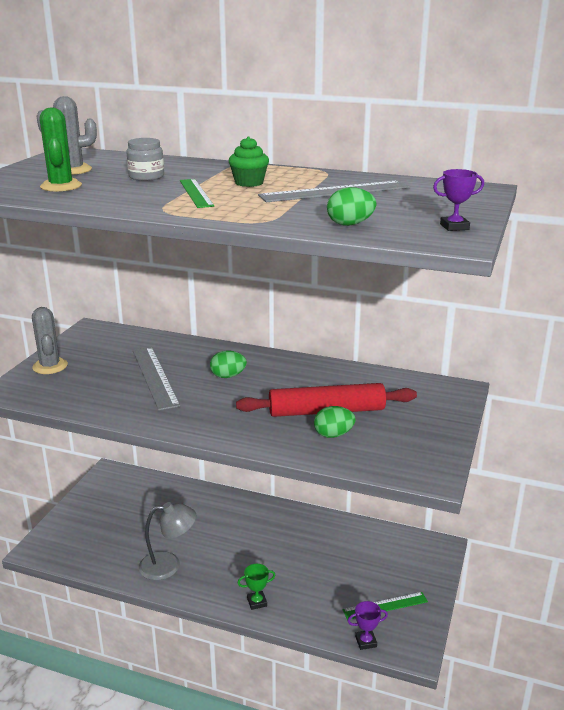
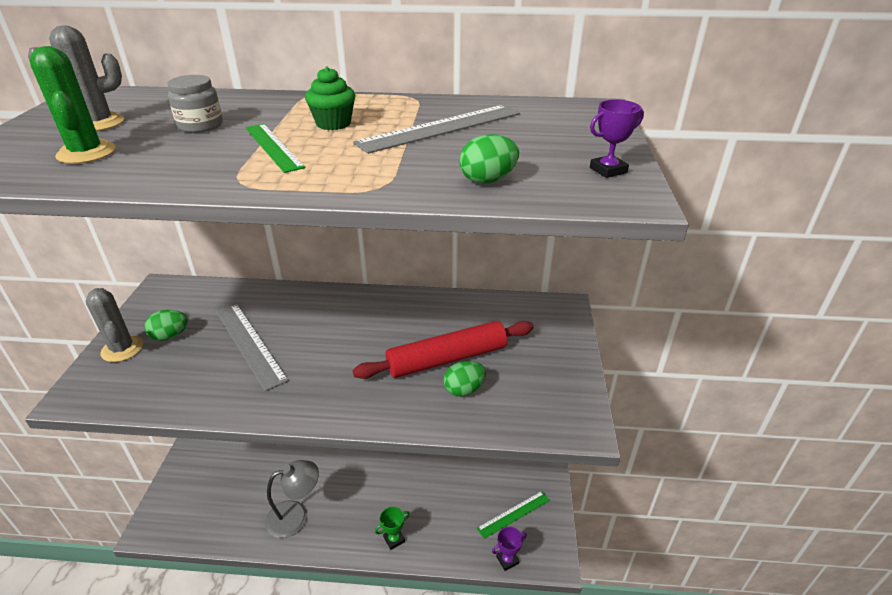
camera: 15 degrees left, 10 degrees up
(228, 376) = (330, 329): green egg -> green egg (170, 336)

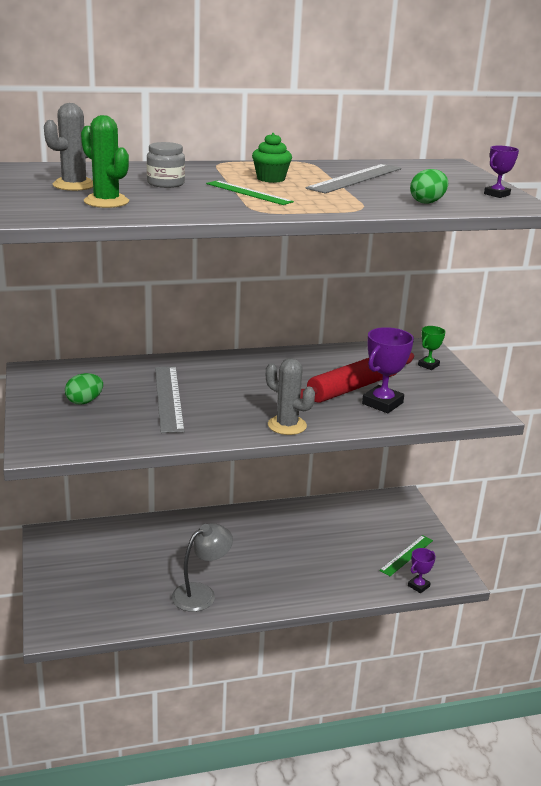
camera: 20 degrees left, 10 degrees down
(122, 349) = (46, 415): grey cactus -> grey cactus (287, 425)
(249, 344) = (168, 398): grey ruler -> grey ruler turned 45 degrees clockwise
(394, 539) = (308, 592): green trophy -> green trophy (428, 365)
(464, 390) = (382, 403): green egg -> purple trophy

